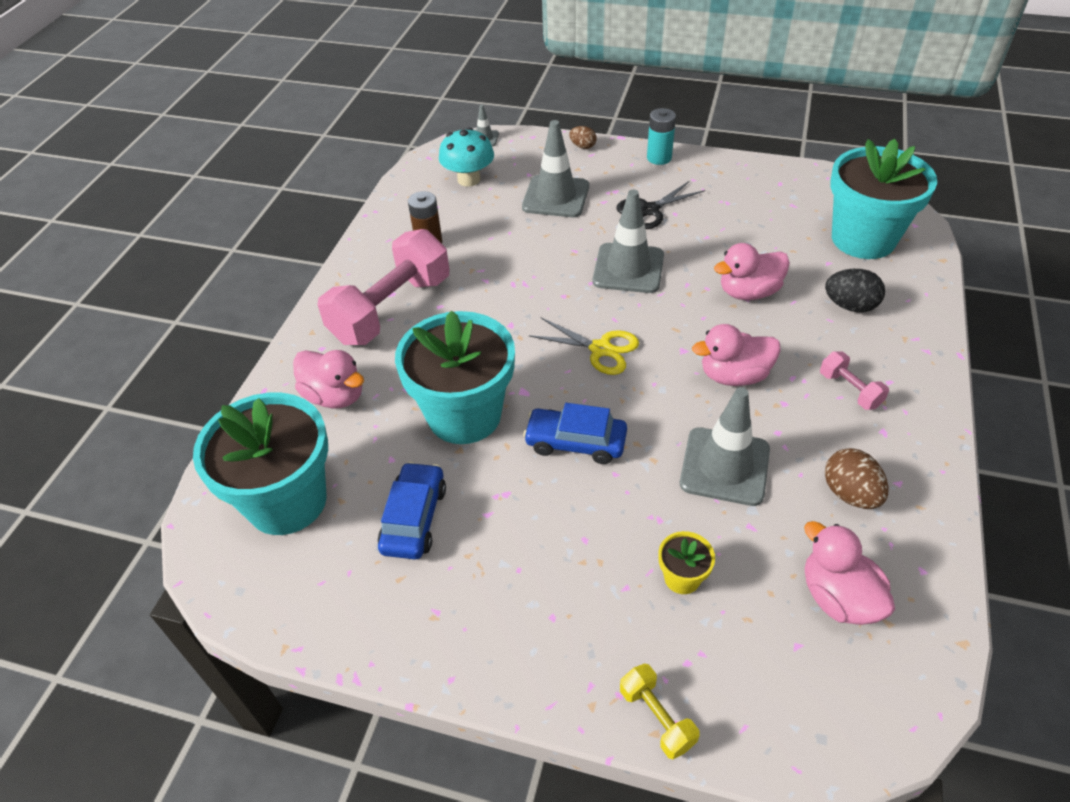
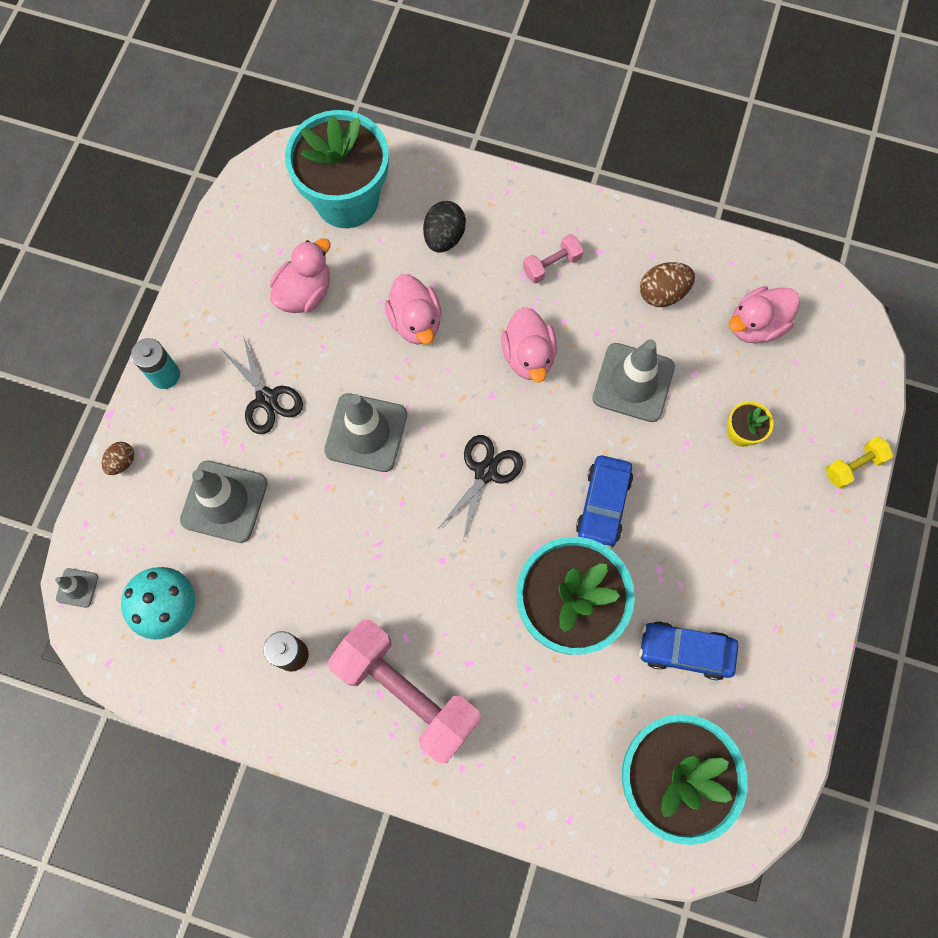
camera: 90 degrees left, 25 degrees up
(335, 396) = (534, 743): pink duck -> pink duck (305, 293)
(600, 349) = (485, 472): yellow scissors -> black scissors

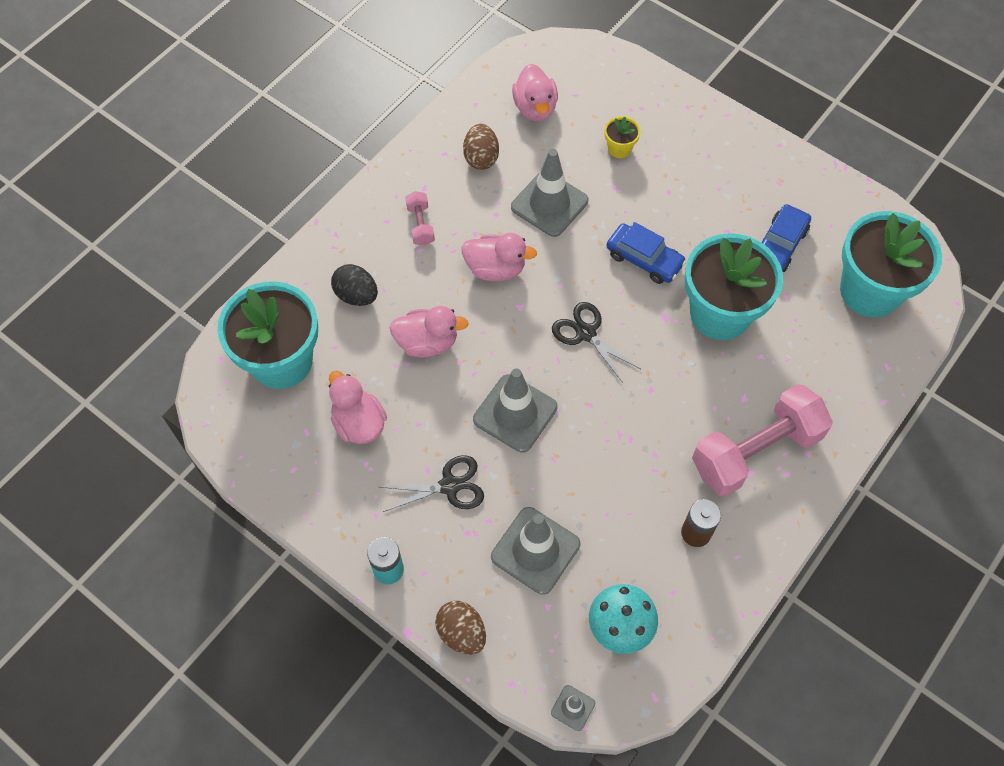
camera: 70 degrees left, 10 degrees down
(122, 462) = (462, 633): brown egg -> brown egg, size x1.61
(853, 466) = (672, 90): yellow dumbbell -> none

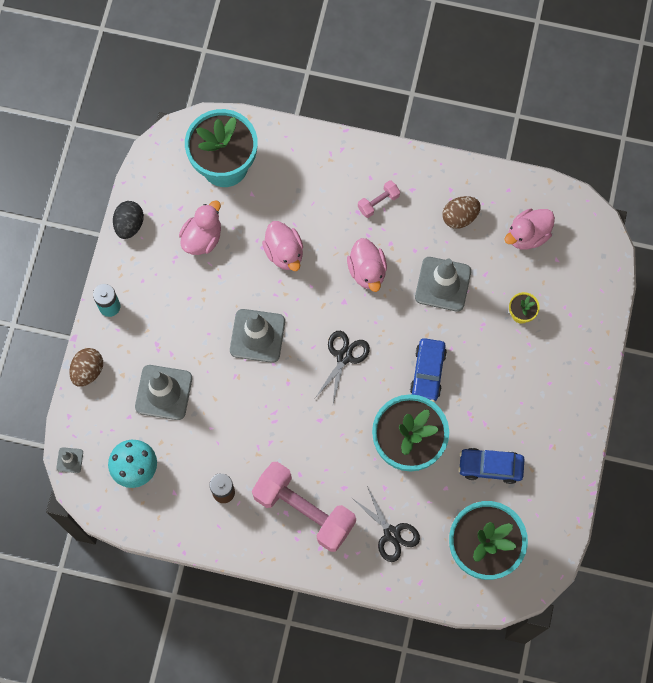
camera: 65 degrees right, 10 degrees up
(356, 295) = (299, 188): black egg -> black egg (129, 225)
(449, 486) = (184, 317): black scissors -> black scissors (391, 534)

